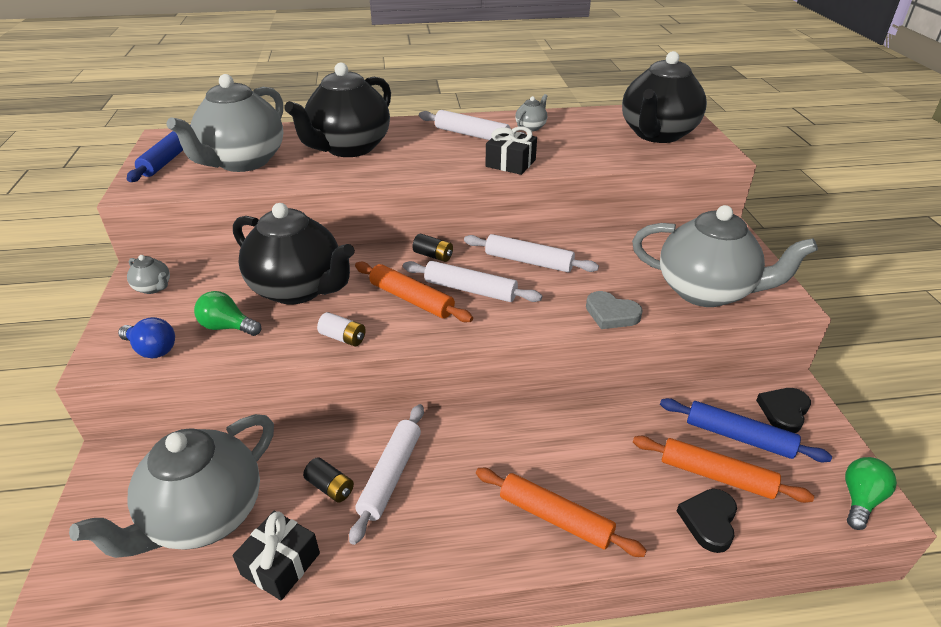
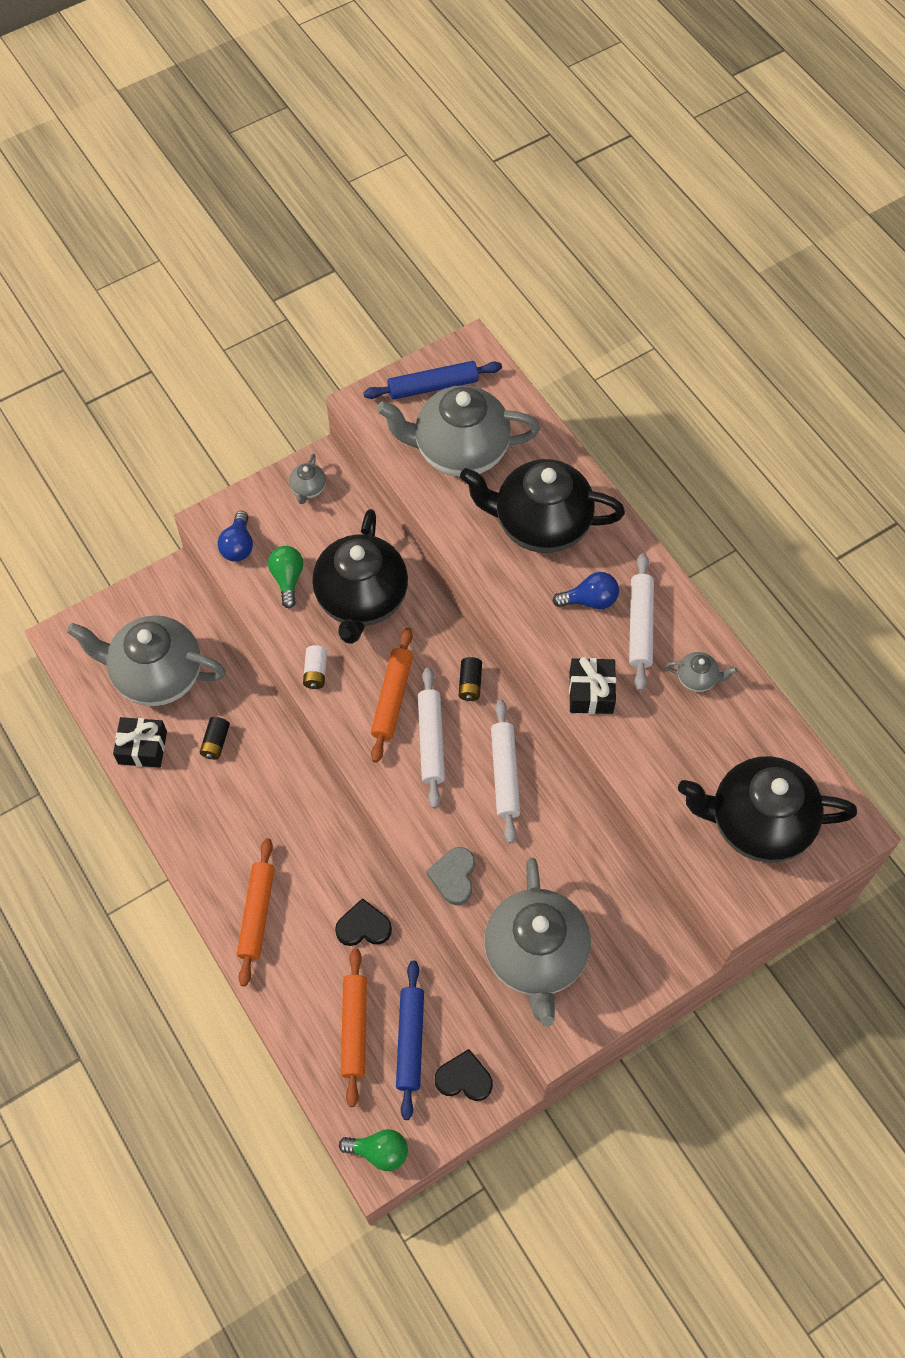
camera: 65 degrees right, 25 degrees up
(391, 475) = (244, 779): white rolling pin -> none
(433, 146) = (590, 600): none -> blue light bulb
(709, 521) = (303, 1030): black heart -> black heart (363, 926)

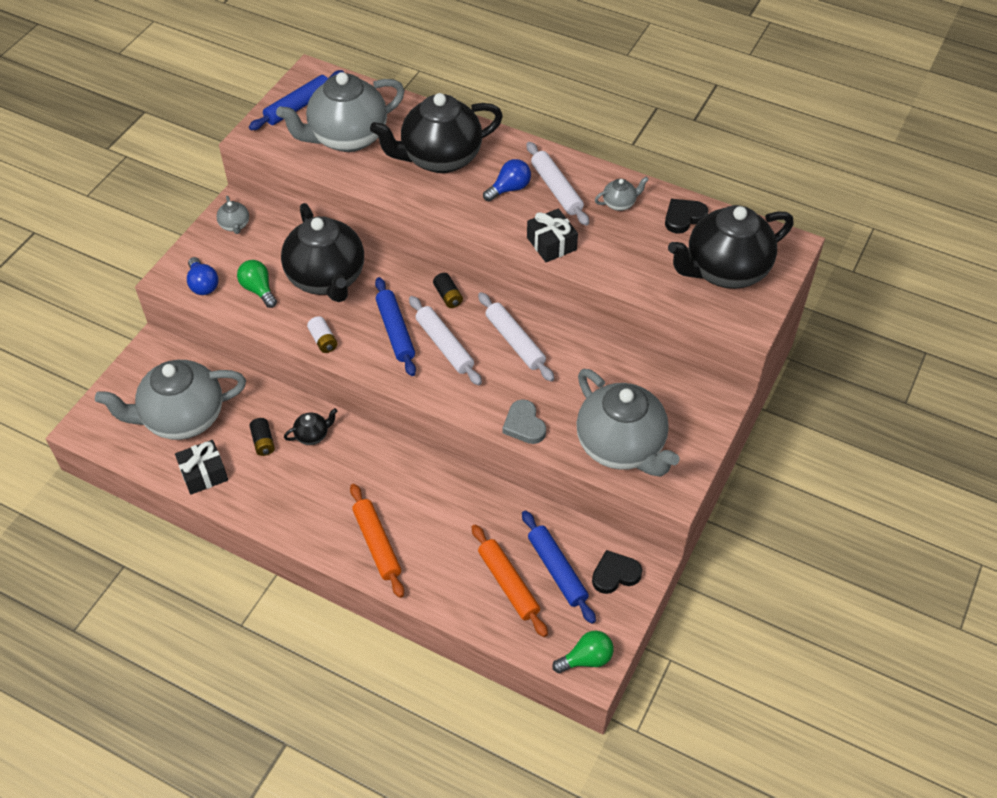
camera: 30 degrees left, 10 degrees down
(266, 760) = (312, 435): none -> black teapot
(363, 926) = (467, 511): black heart -> black heart (683, 217)
(392, 698) = (395, 331): orange rolling pin -> blue rolling pin

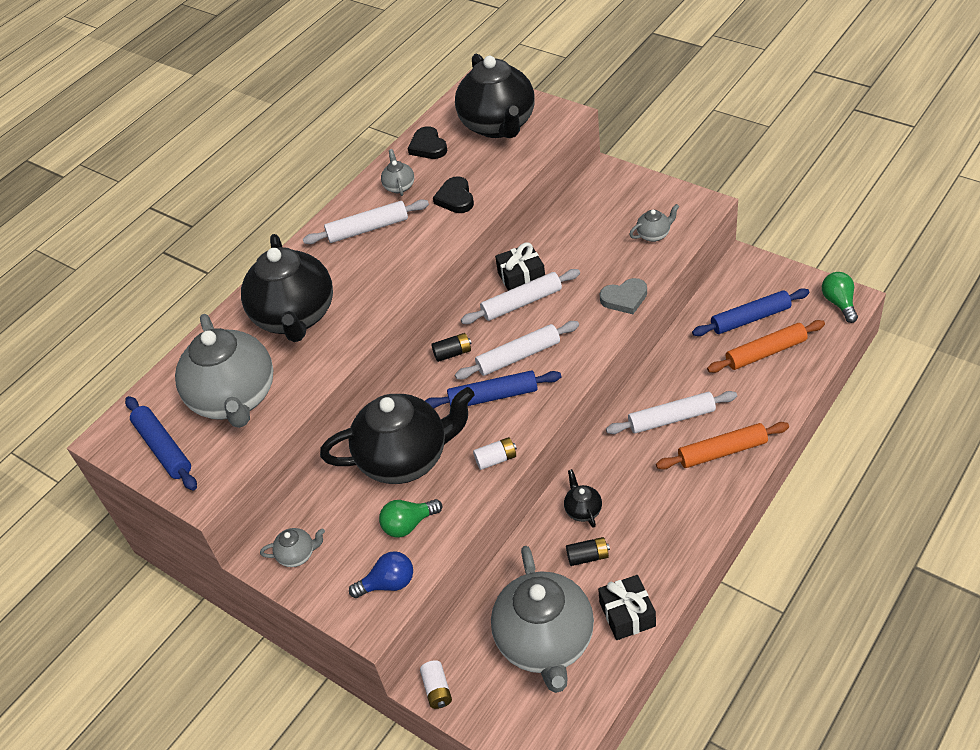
camera: 75 degrees left, 5 degrees down
(148, 352) = (437, 689): none -> white battery
(418, 500) = (671, 418): none -> white rolling pin
(509, 189) = (357, 263): blue light bulb -> none
(551, 244) = (441, 234): black gift -> black gift (521, 277)
(615, 574) = (754, 281): black heart -> black heart (455, 198)
(621, 447) = (654, 235): grey teapot -> grey teapot, size x0.41

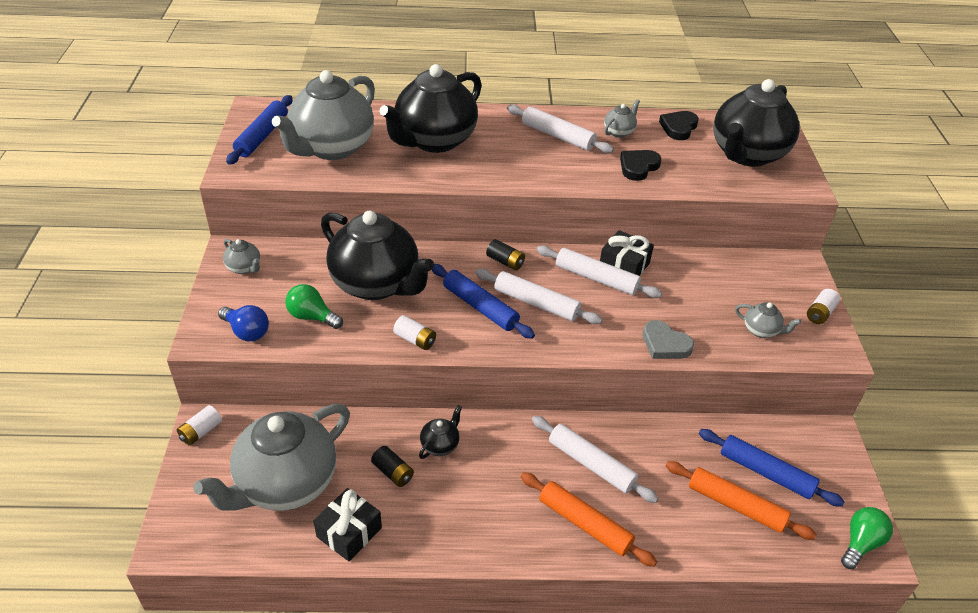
camera: 45 degrees right, 5 degrees down
(662, 192) = (820, 313): none -> white battery

